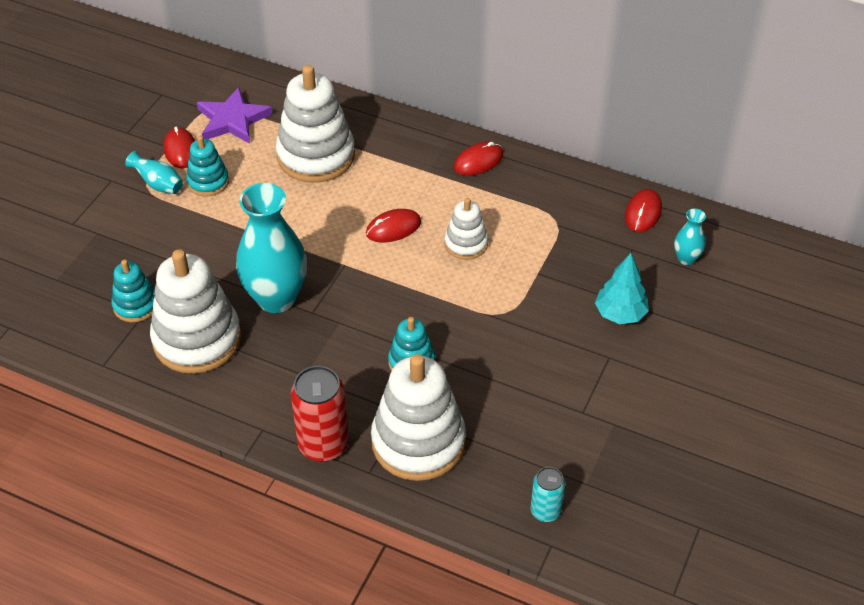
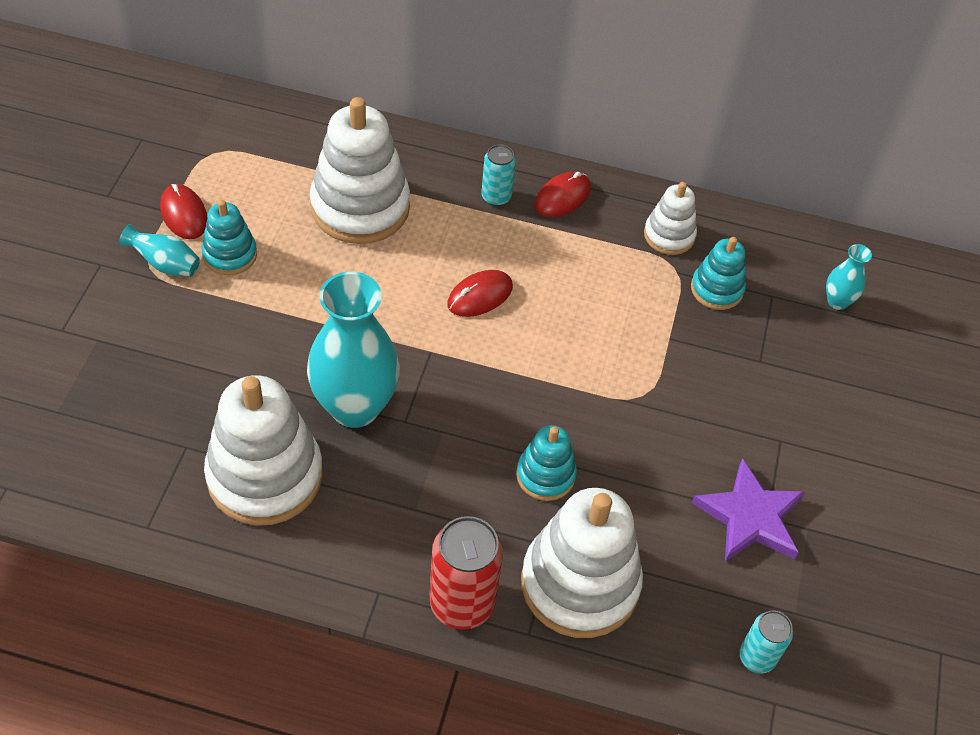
camera: 15 degrees left, 5 degrees up
(136, 305) = (173, 437): turquoise stacking toy -> turquoise stacking toy (716, 289)
(232, 120) = (242, 167): purple star -> purple star (750, 517)
(425, 157) = (496, 197): none -> turquoise can
(466, 244) = (574, 308): white stacking toy -> white stacking toy (669, 235)
(620, 314) = (779, 382): turquoise tree -> none
(643, 213) = (773, 247): red mouse -> none

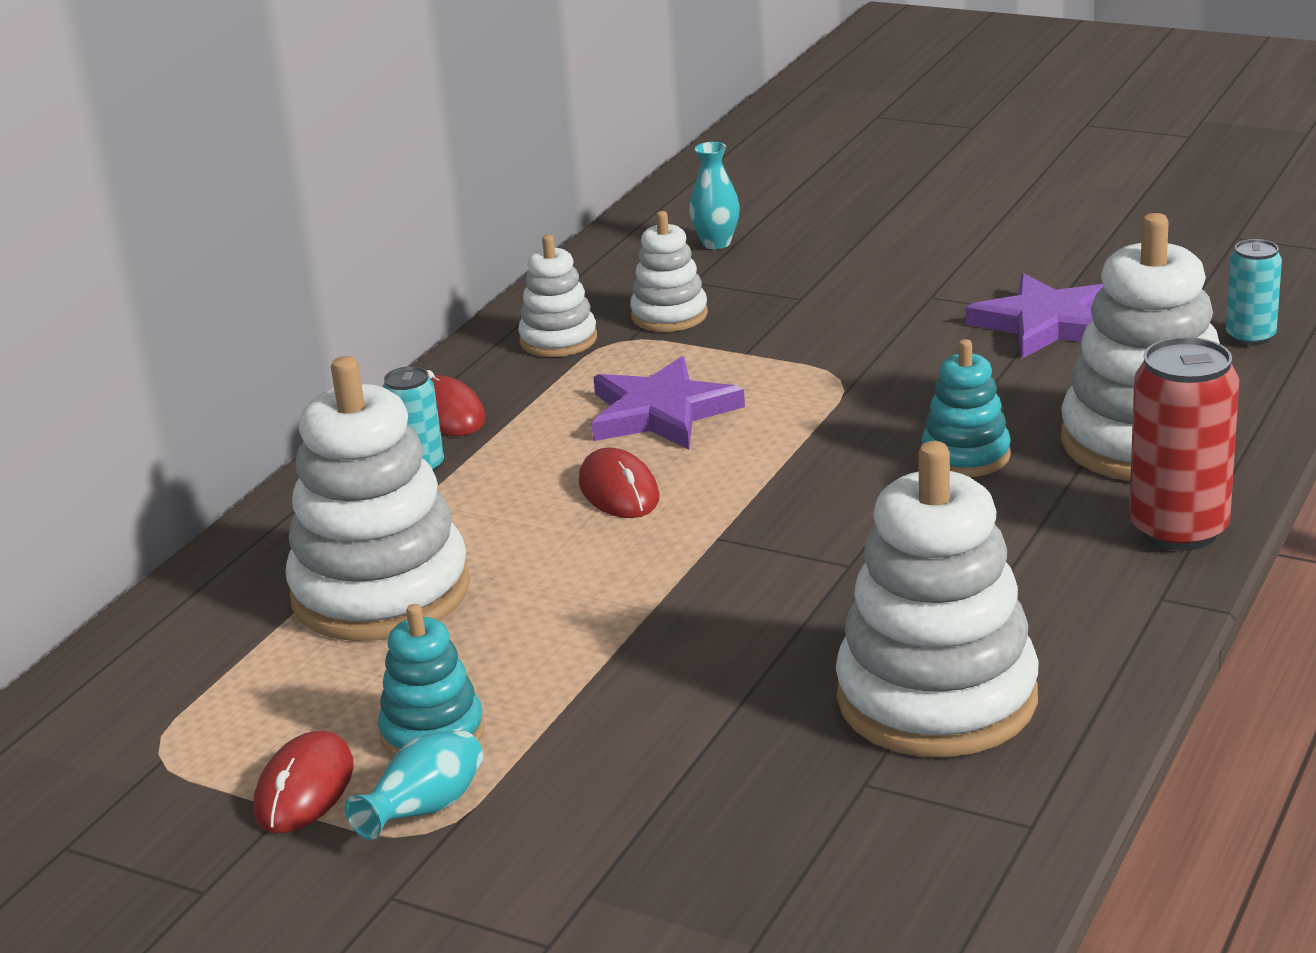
camera: 70 degrees left, 25 degrees down
(184, 214) = (304, 788): red mouse -> red mouse turned 60 degrees counterclockwise
(355, 407) = (812, 609): turquoise vase -> none
(579, 303) = (661, 412): none -> purple star
(716, 289) = (669, 315): turquoise stacking toy -> white stacking toy

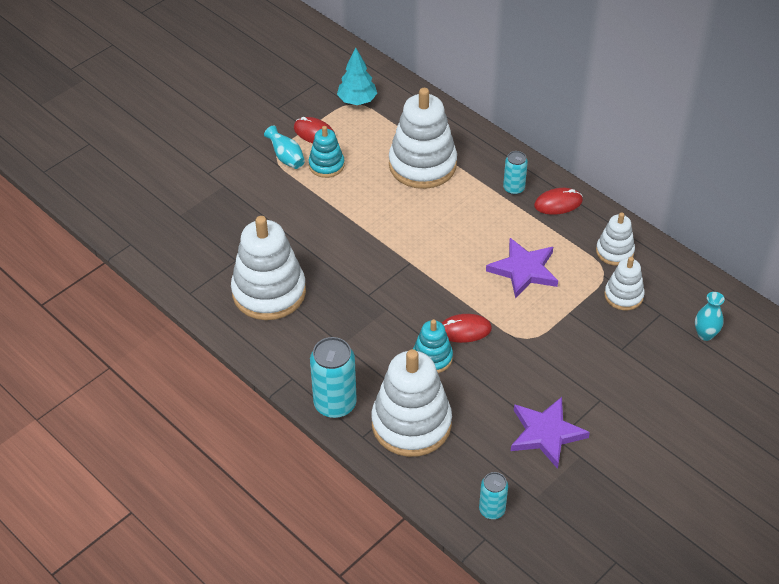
camera: 105 degrees right, 20 degrees up
(144, 751) = (357, 101): none -> turquoise tree
(618, 490) = (462, 242): red mouse -> red mouse (464, 330)
(1178, 530) = (335, 404): red can -> turquoise can

